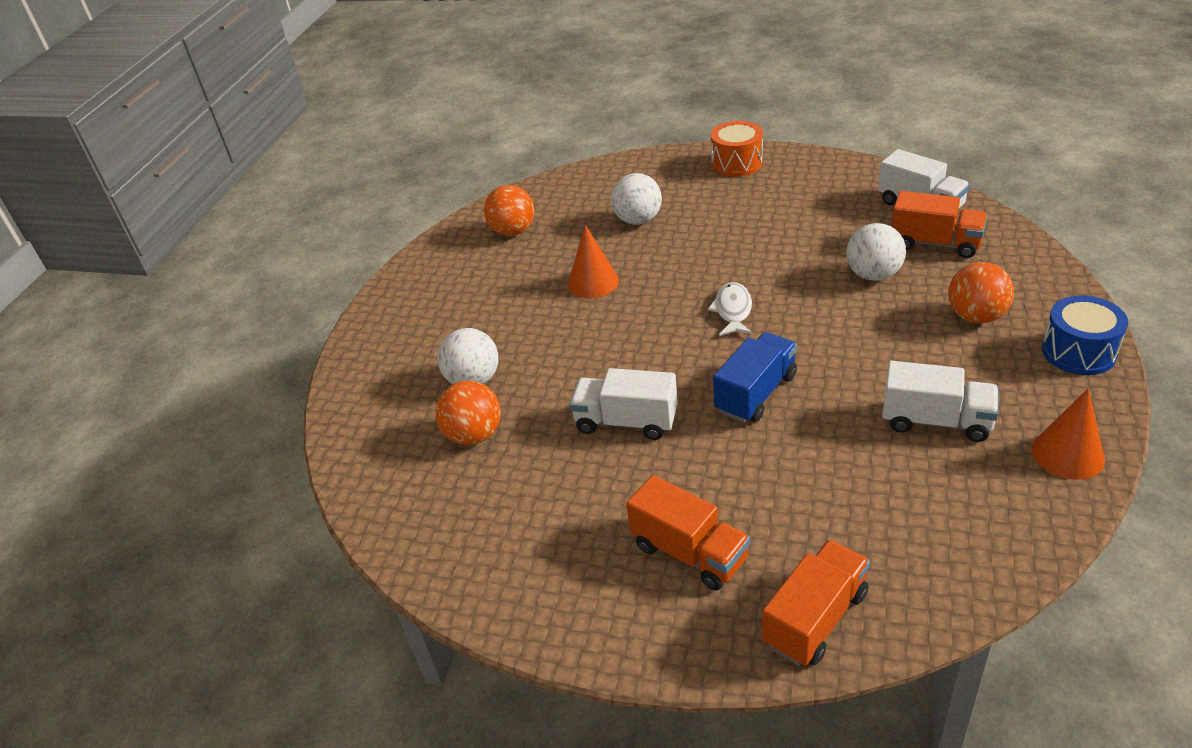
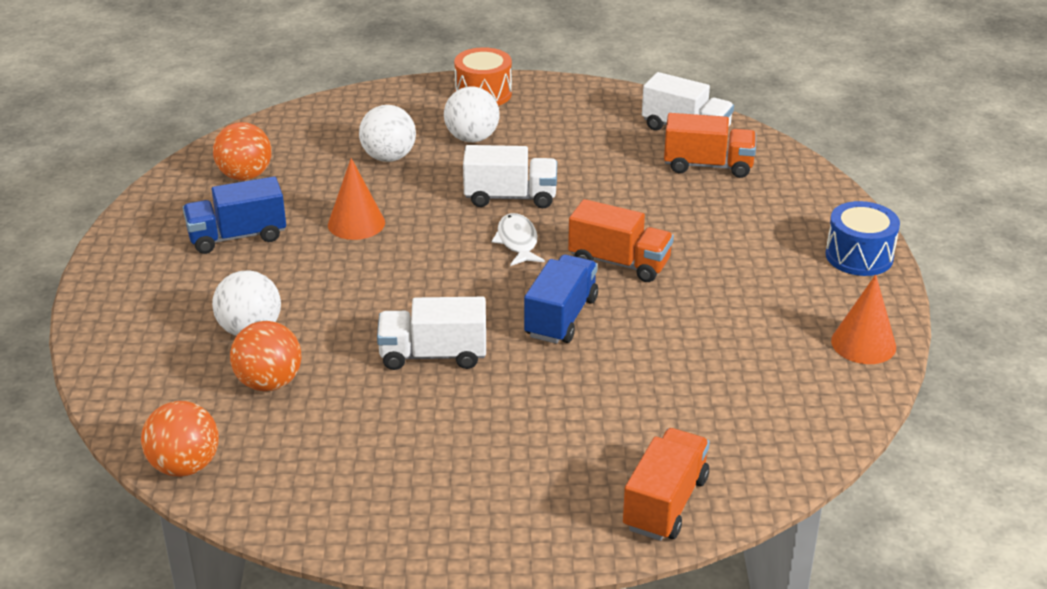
camera: 20 degrees left, 5 degrees down
(489, 288) = (237, 236): none -> blue truck
(689, 553) = (531, 464): orange truck -> orange truck (619, 263)
(873, 275) = (653, 198): white ball -> white ball (472, 138)
(936, 421) = (741, 327): white truck -> white truck (510, 197)
(976, 316) = (760, 231): orange ball -> orange ball (185, 466)

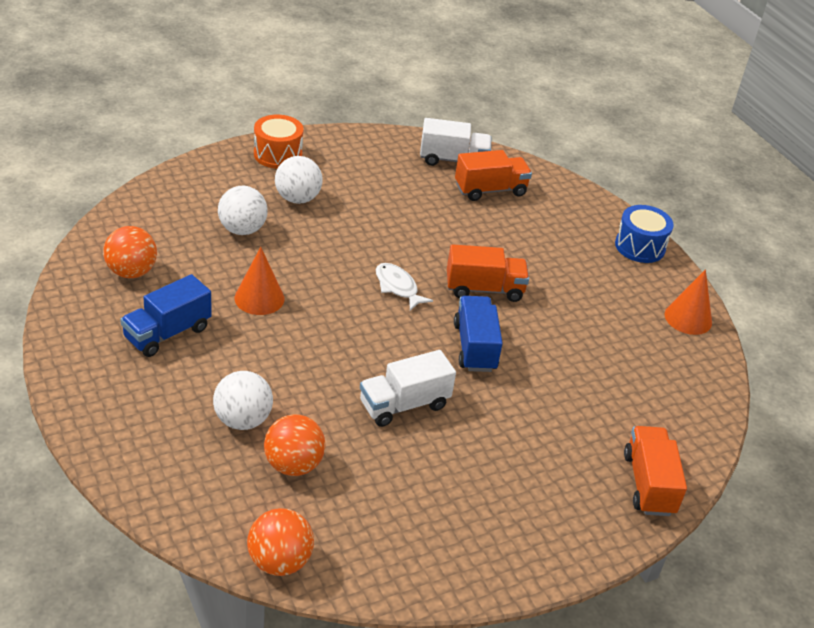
camera: 30 degrees left, 5 degrees up
(510, 197) = (365, 248): white truck -> none

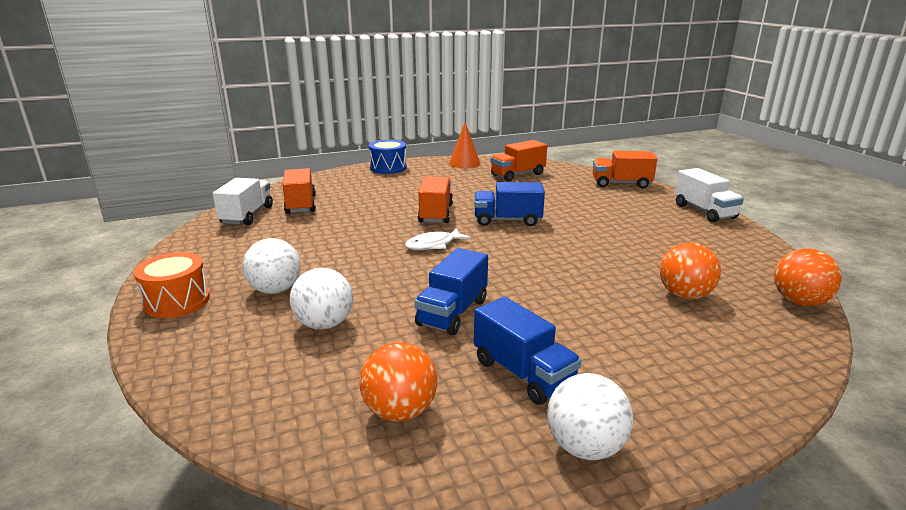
camera: 80 degrees left, 15 degrees down
(242, 420) = (642, 321): white ball -> white ball (585, 447)
(259, 298) = (452, 312): orange cone -> blue truck
(404, 405) = (585, 248): white truck -> white truck (704, 211)
(653, 370) = (517, 175): none -> orange truck

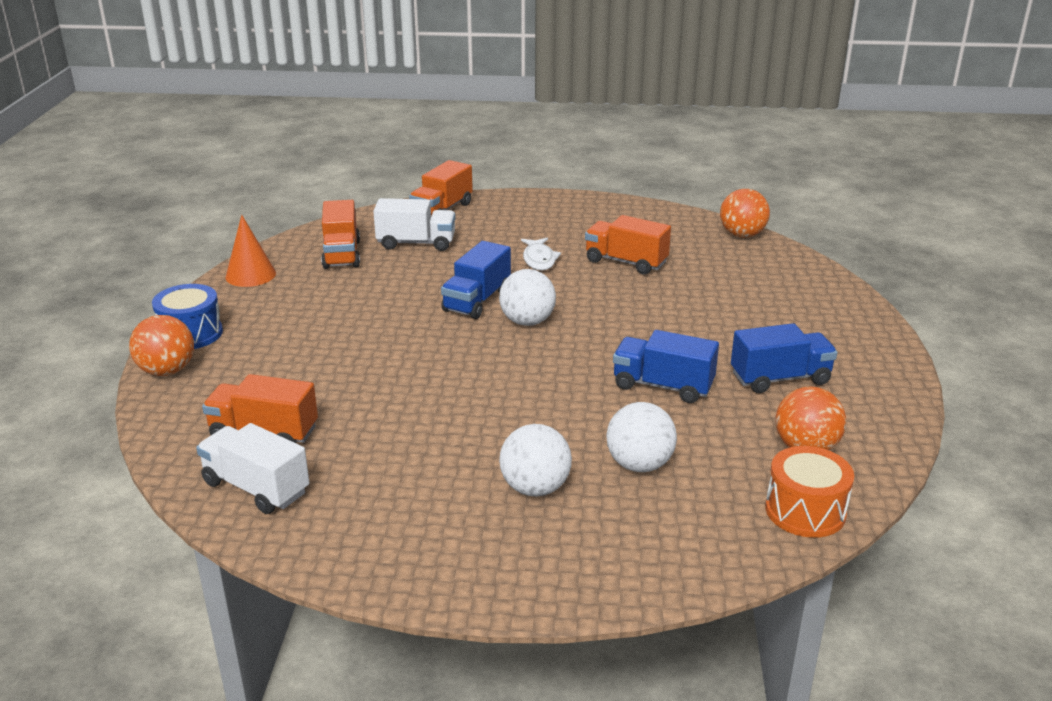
camera: 65 degrees left, 5 degrees up
(177, 301) = (511, 569): orange drum -> orange drum (805, 511)
(433, 245) = (501, 361): white fish -> white fish (539, 259)
(436, 214) = (411, 338): orange truck -> orange truck (626, 262)
(452, 312) = (663, 386): blue truck -> blue truck turned 150 degrees clockwise
(585, 447) = (876, 380): white ball -> white ball (527, 321)
(684, 295) = (703, 271): orange ball -> orange ball (167, 371)
(704, 211) = (554, 201): white truck -> white truck (416, 243)

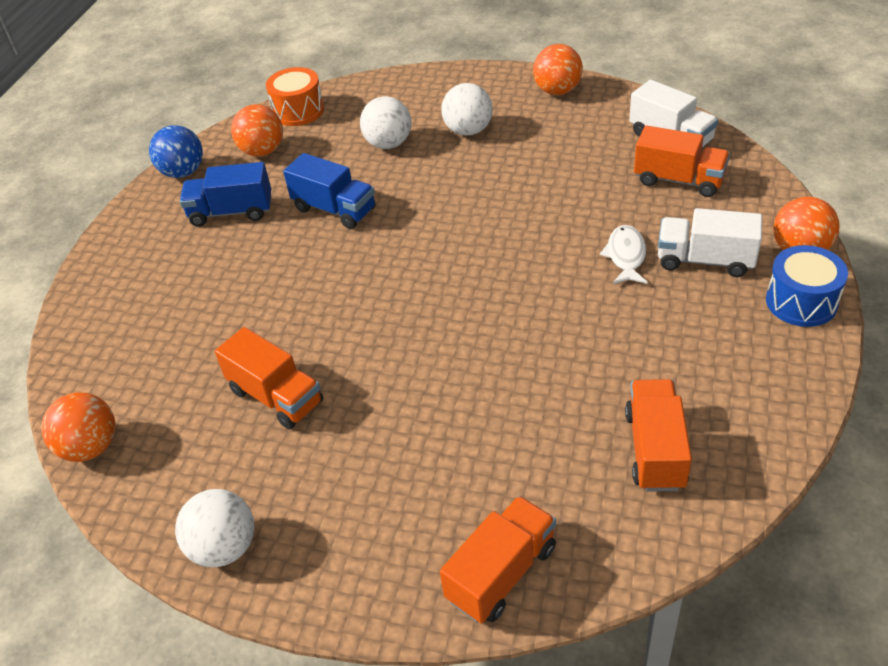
camera: 165 degrees left, 15 degrees up
(250, 275) = (773, 409): orange cone -> none
(409, 561) = (557, 91): none -> orange ball
(416, 243) = (547, 470): white truck -> white truck (705, 260)
(477, 301) = (478, 334): blue truck -> none
(527, 321) = (430, 296): white ball -> white ball (224, 547)
(539, 259) = (383, 412): white fish -> white fish (625, 256)
(885, 417) = (183, 172): none -> blue ball

